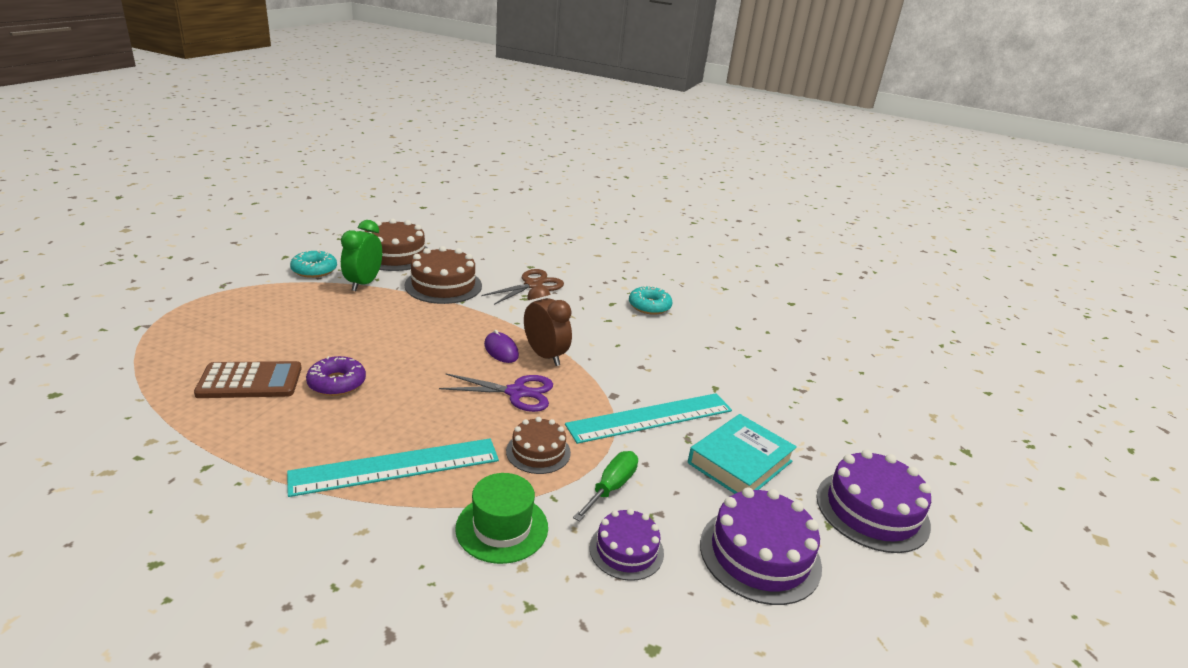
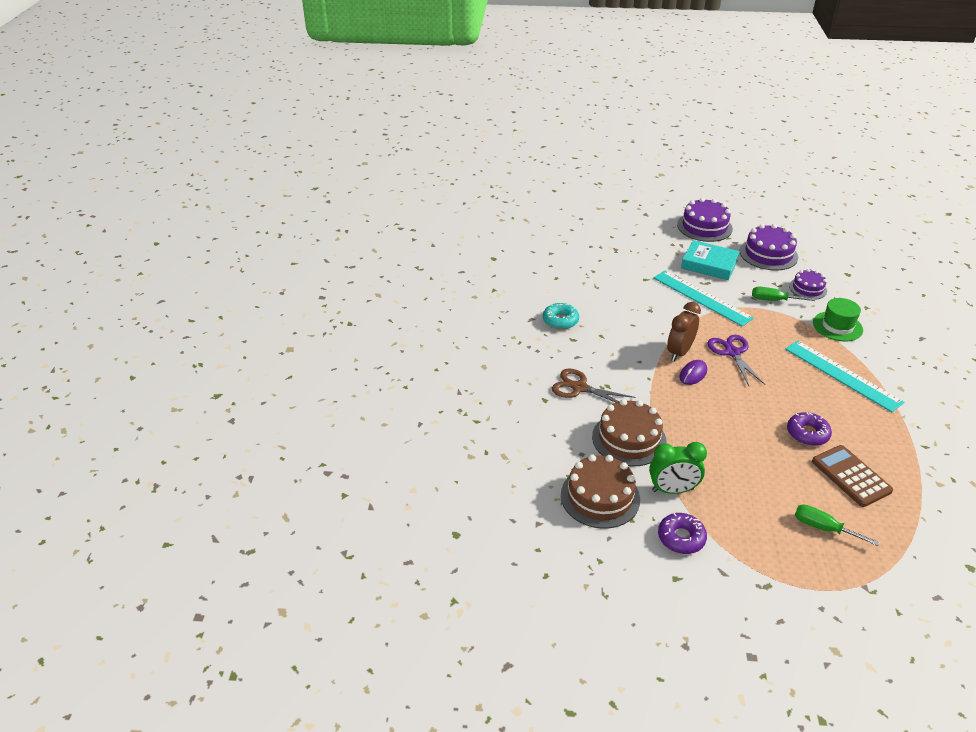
camera: 105 degrees left, 10 degrees up
(225, 334) = (823, 528): none -> green screwdriver
(314, 270) = (681, 538): turquoise donut -> purple donut
(538, 452) = (774, 330): brown cake -> none

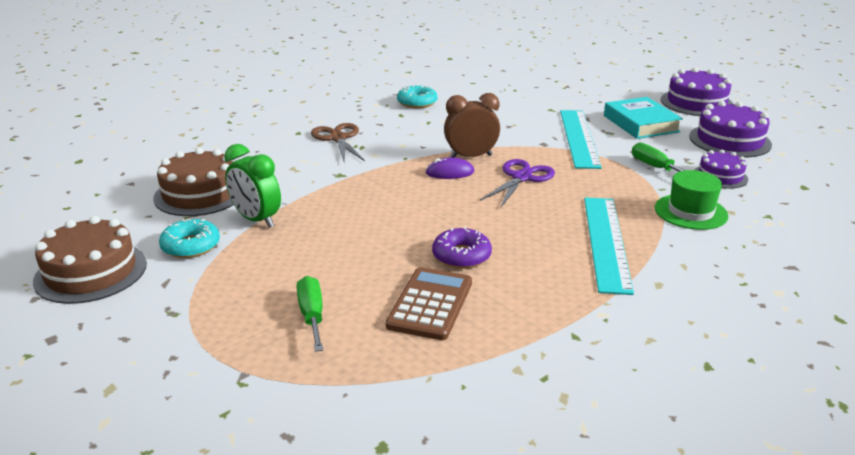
camera: 45 degrees right, 10 degrees down
(629, 439) = (301, 178): brown cake -> brown cake (91, 272)
(681, 538) = (191, 246): purple donut -> turquoise donut

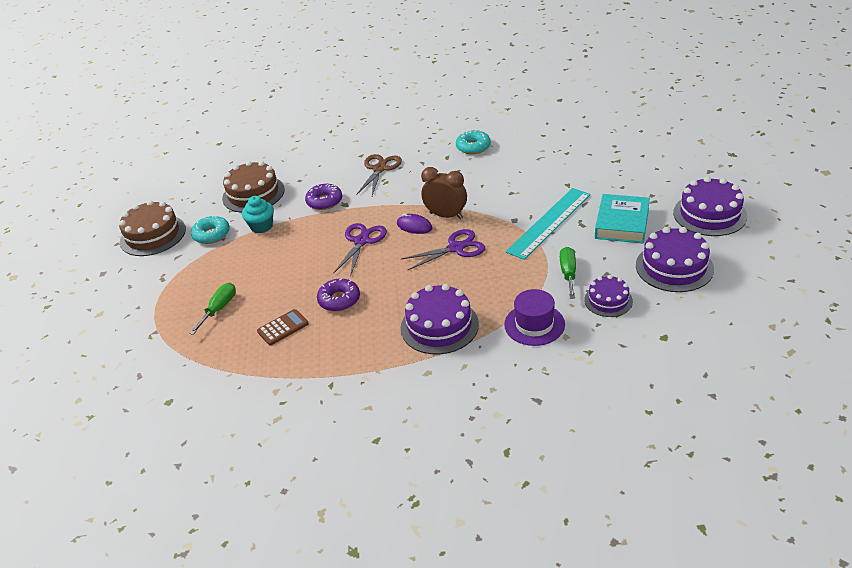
camera: 40 degrees right, 10 degrees up
(256, 220) = (261, 226): green clock -> turquoise cupcake
(310, 178) = (324, 201): none -> purple donut
(408, 199) = (361, 241): none -> purple scissors
(430, 304) = (283, 327): brown calculator -> brown calculator, size x0.66
(606, 242) = (439, 326): turquoise ruler -> purple cake
(690, 212) = (534, 324): green hat -> purple hat

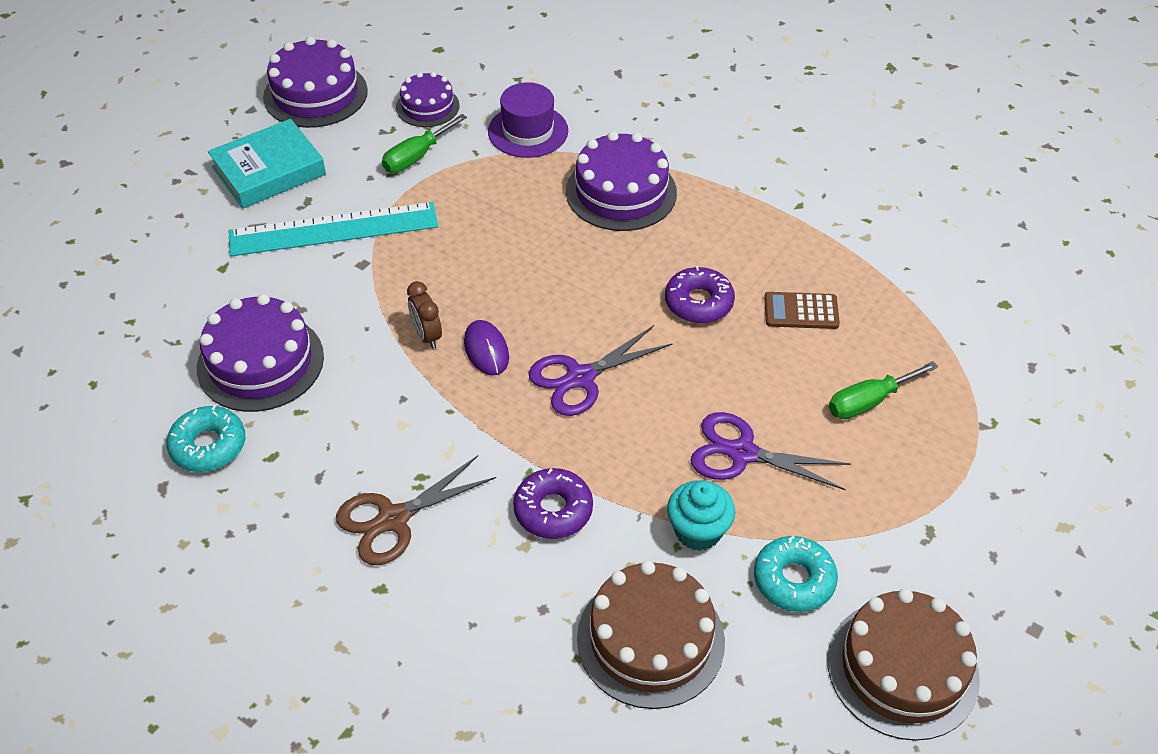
camera: 145 degrees left, 10 degrees up
(446, 216) = (427, 336): brown clock -> brown clock, size x0.61
(456, 248) = (481, 275): purple scissors -> purple scissors (742, 453)
(709, 214) = (177, 117): purple cake -> purple cake (260, 362)

